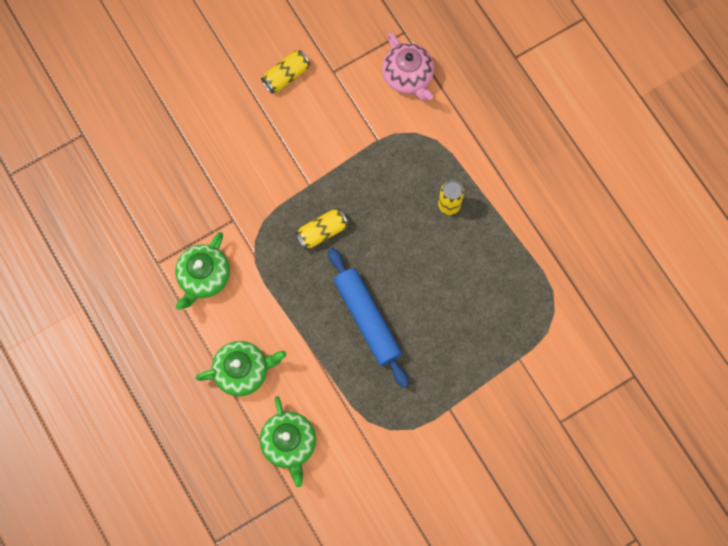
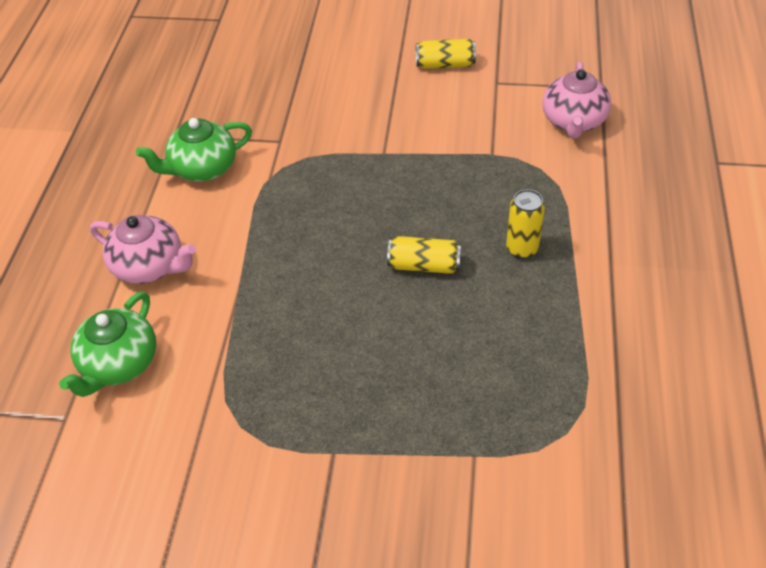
camera: 40 degrees right, 25 degrees down
(243, 371) = (150, 266): green teapot -> pink teapot
(322, 231) = (357, 196): yellow can -> yellow can (424, 265)
(367, 319) = (326, 299): blue rolling pin -> none

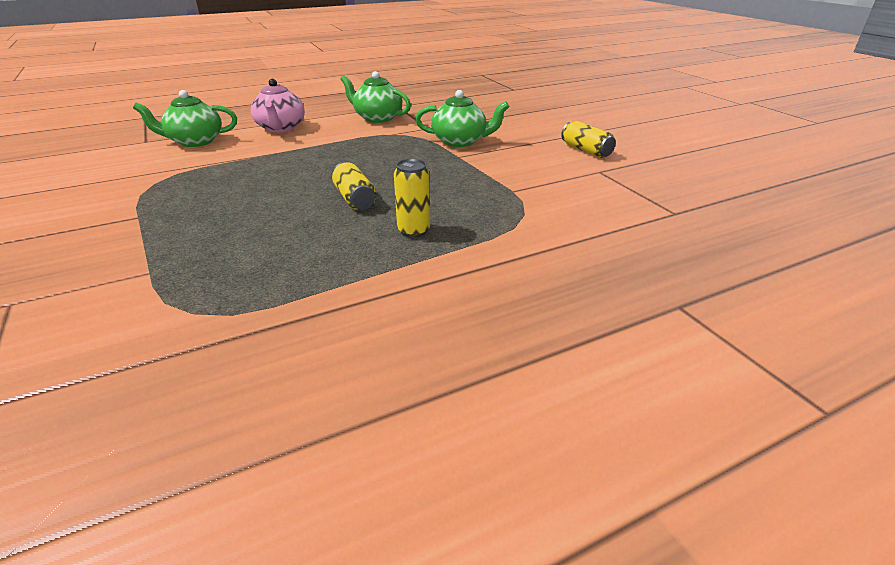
camera: 55 degrees right, 15 degrees down
(344, 134) = (460, 141): none -> green teapot
(573, 122) = (607, 213): pink teapot -> none

